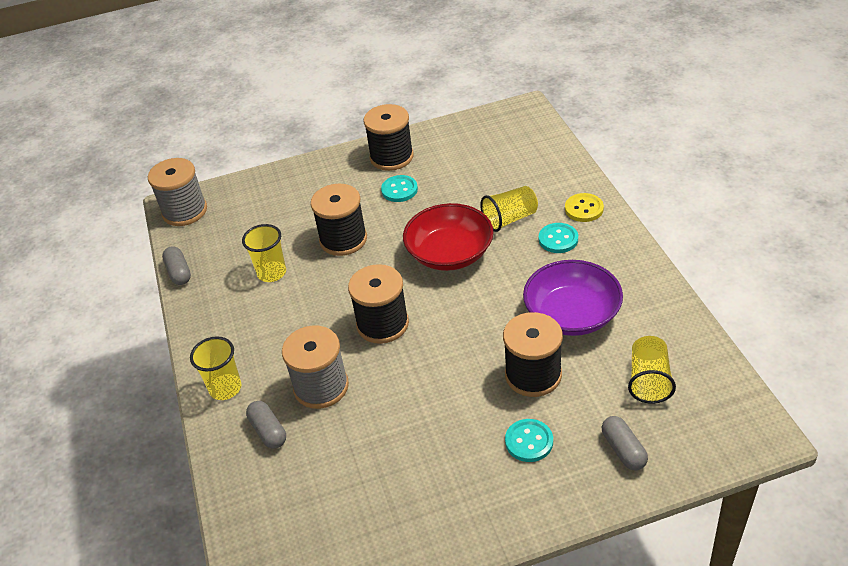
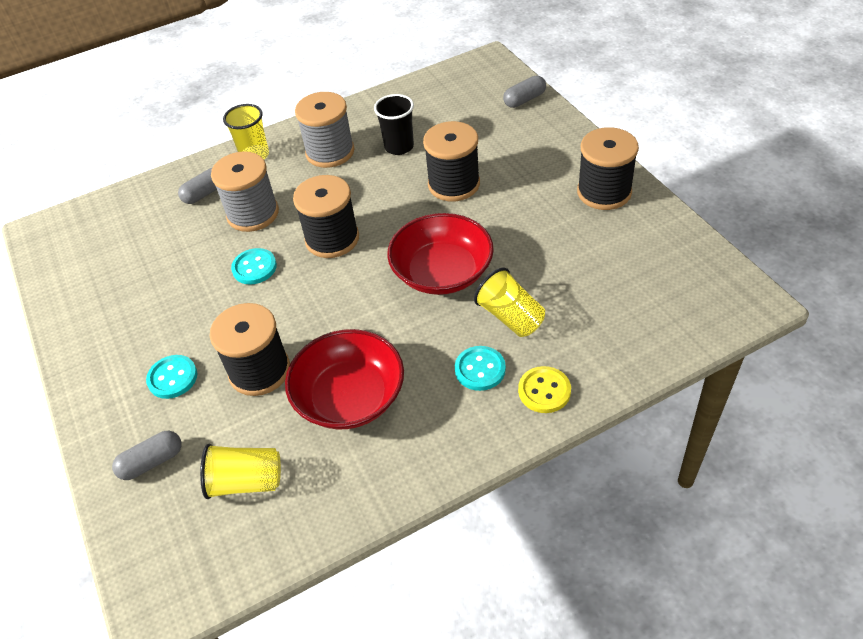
camera: 80 degrees right, 5 degrees up
(179, 272) = (395, 90): grey capsule -> grey capsule (524, 100)
(185, 211) = (479, 69): grey spool -> grey spool (330, 152)
(272, 273) = (399, 147): yellow cup -> black cup
(399, 190) = (544, 210): turquoise button -> turquoise button (254, 268)
(572, 314) = (350, 397): purple bowl -> red bowl

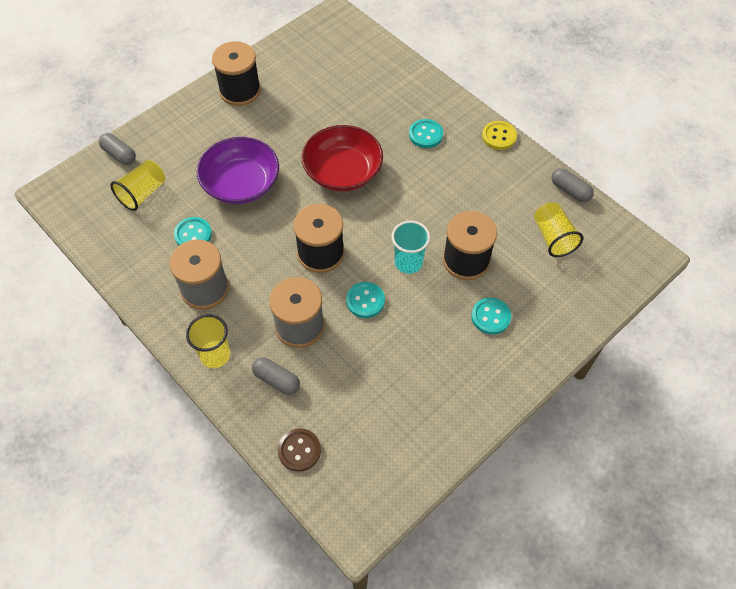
camera: 110 degrees left, 10 degrees up
(130, 202) = (299, 450): none -> brown button
(152, 462) = (562, 300): grey capsule -> grey capsule (570, 190)
(284, 313) = (408, 262): none -> turquoise cup
(350, 397) = (470, 199): red bowl -> none
(399, 147) = (193, 234): black cup -> turquoise button
(454, 184) = (241, 184): black spool -> purple bowl
(510, 317) = (376, 126): yellow cup -> yellow cup (143, 193)
(544, 391) = (432, 101): yellow button -> yellow button (499, 136)

